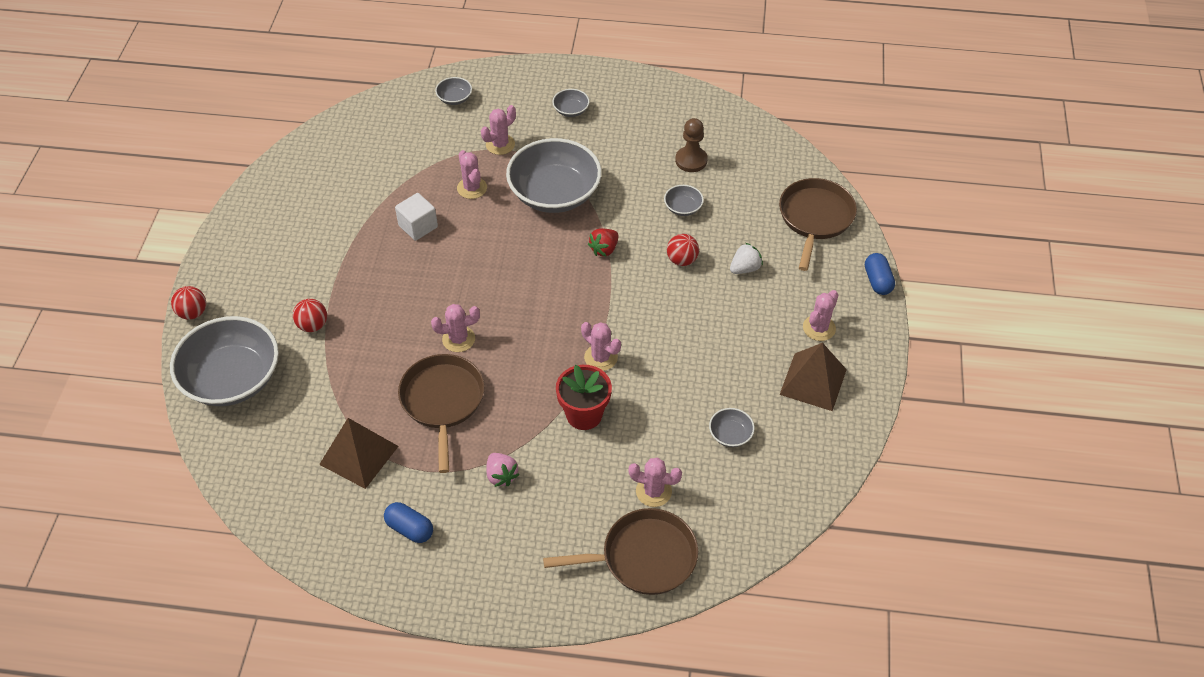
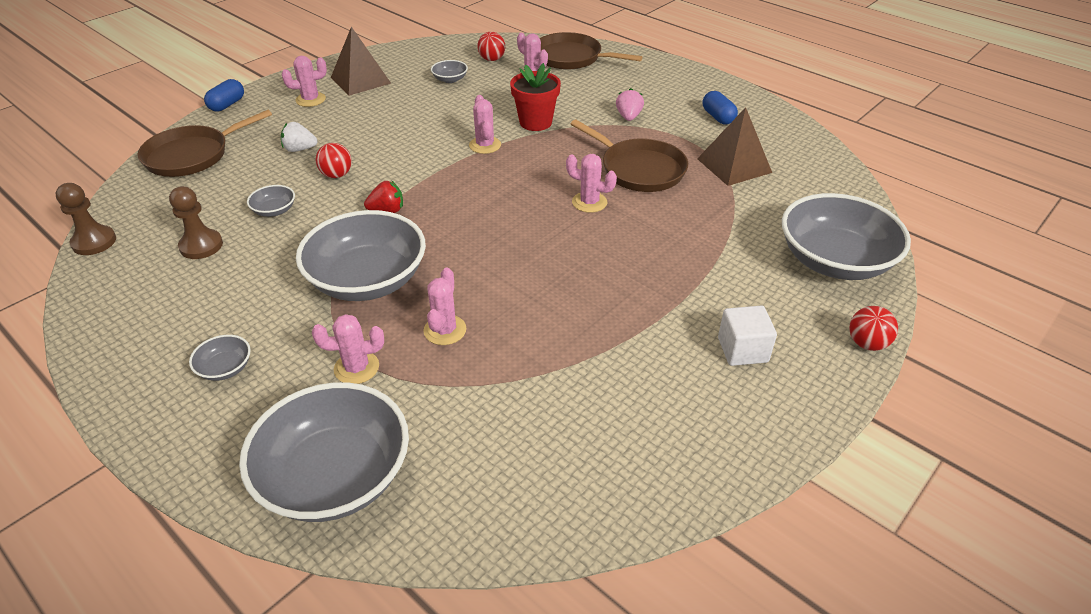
camera: 145 degrees left, 10 degrees down
(313, 325) = (726, 271): red ball -> red ball (492, 59)
(418, 226) = (543, 317): white cube -> white cube (742, 350)
(442, 401) = (639, 169): brown pan -> brown pan turned 75 degrees counterclockwise
(454, 98) = (335, 476): grey bowl -> grey bowl, size x2.40
(760, 128) = (94, 242): none -> brown pawn

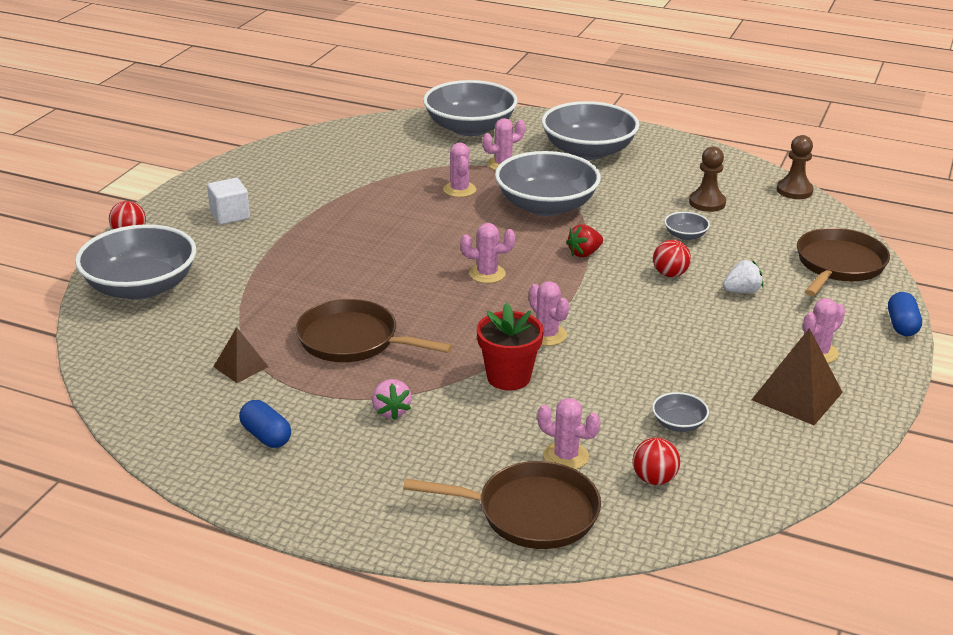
camera: 160 degrees right, 10 degrees down
(225, 368) = (588, 151): grey bowl -> grey bowl, size x2.40
(589, 202) = (393, 295): pink cactus -> pink cactus (487, 274)
(734, 165) = (240, 366): brown pyramid -> brown pyramid, size x0.60

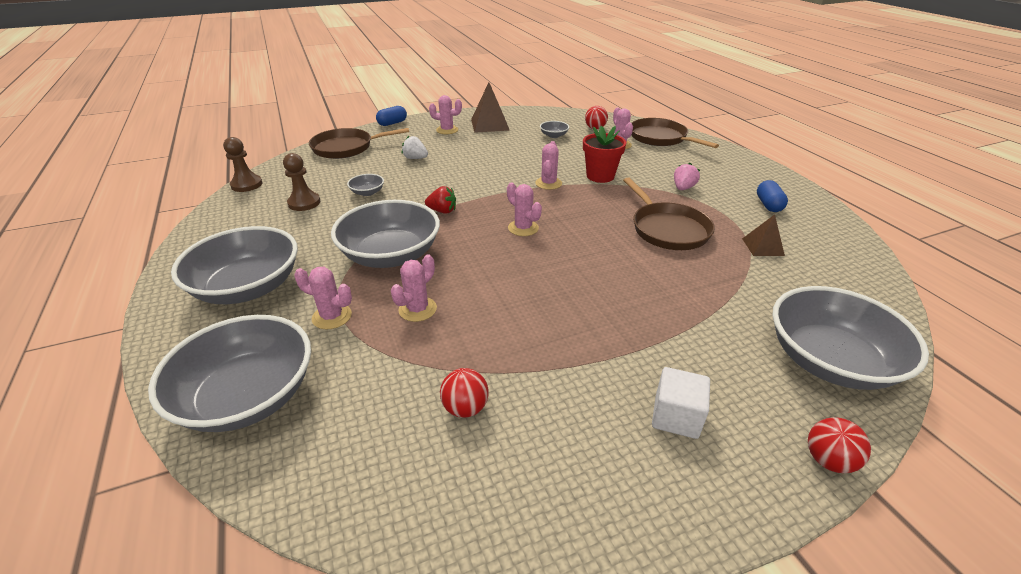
camera: 135 degrees left, 5 degrees up
(670, 274) = (426, 179): red ball -> red ball (465, 408)

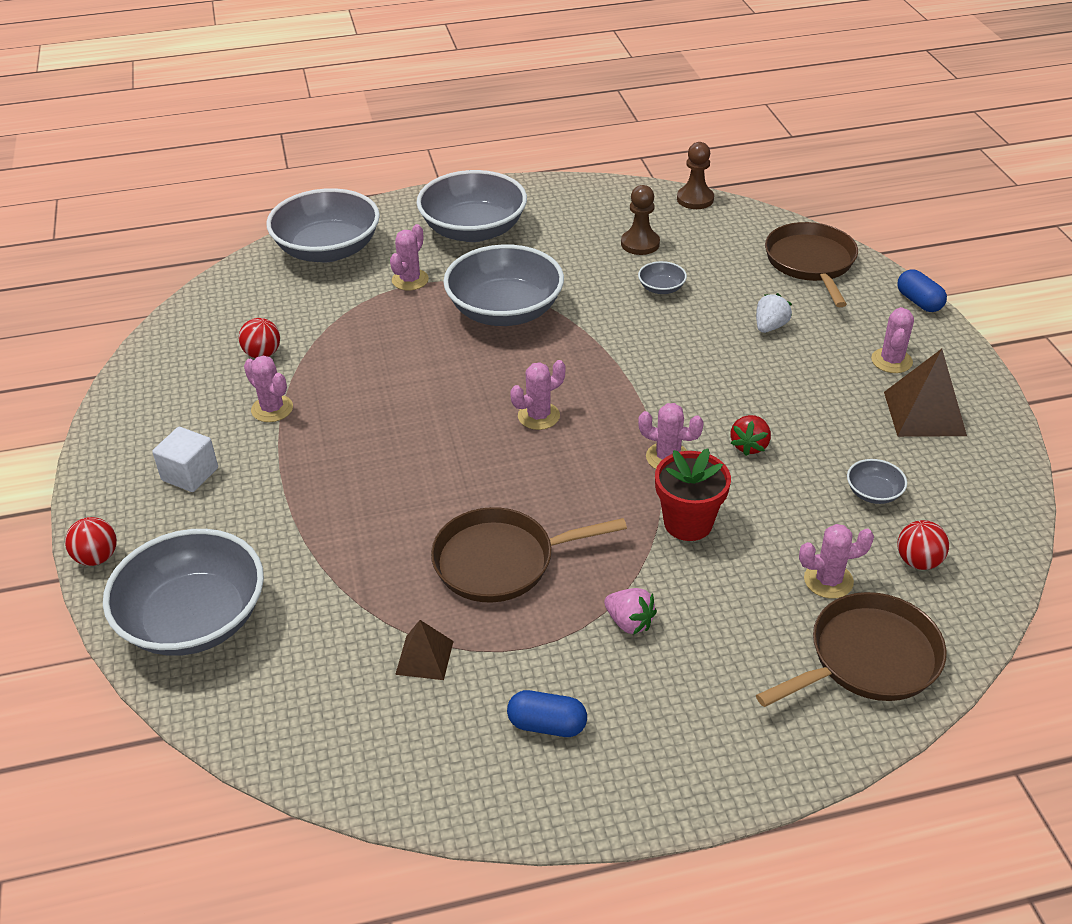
camera: 100 degrees right, 5 degrees up
(417, 309) = (401, 329): pink cactus -> pink cactus (272, 409)
(442, 211) = (599, 349): red strawberry -> red strawberry (749, 446)

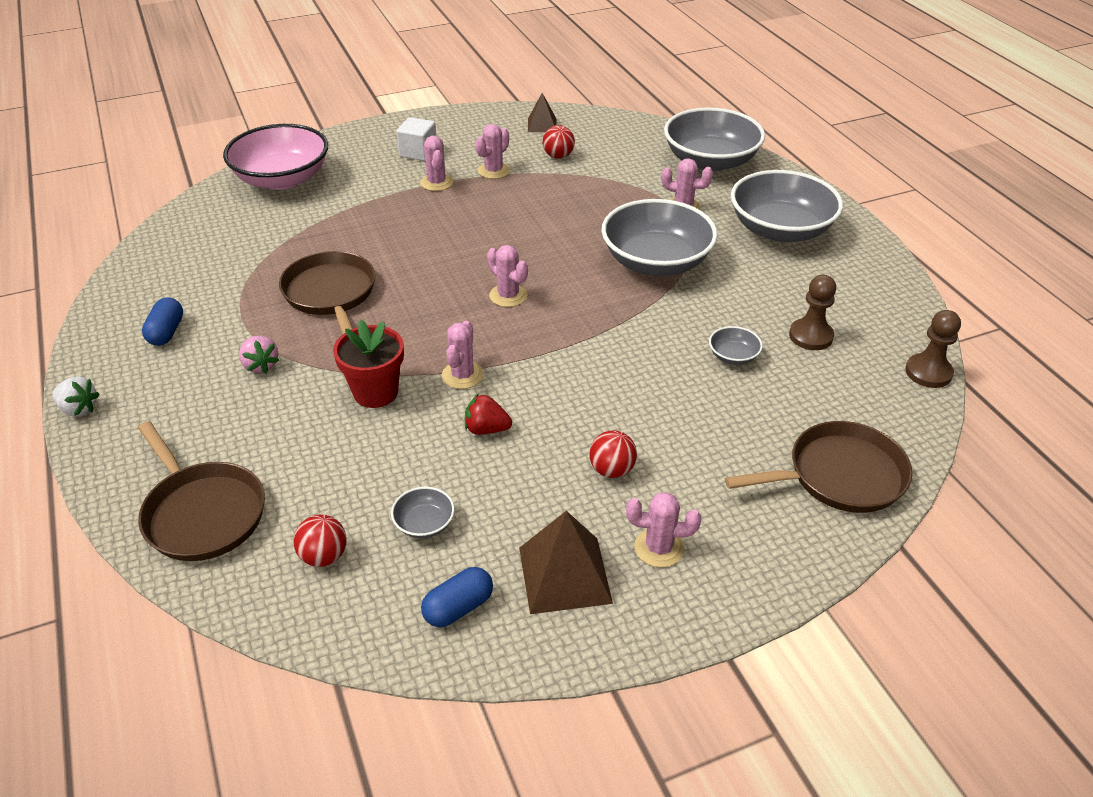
camera: 80 degrees right, 0 degrees up
(97, 557) = (338, 136): red ball -> red ball (611, 470)
(194, 619) = (282, 179): grey bowl -> pink bowl
(424, 657) = (237, 271): brown pyramid -> brown pyramid (542, 125)
(629, 622) = (261, 365): pink strawberry -> pink strawberry turned 60 degrees counterclockwise
(770, 327) = (692, 441): white strawberry -> white strawberry (79, 409)
(828, 580) = (300, 487): pink cactus -> pink cactus (436, 183)
(919, 302) = (796, 581): blue capsule -> blue capsule (458, 607)

